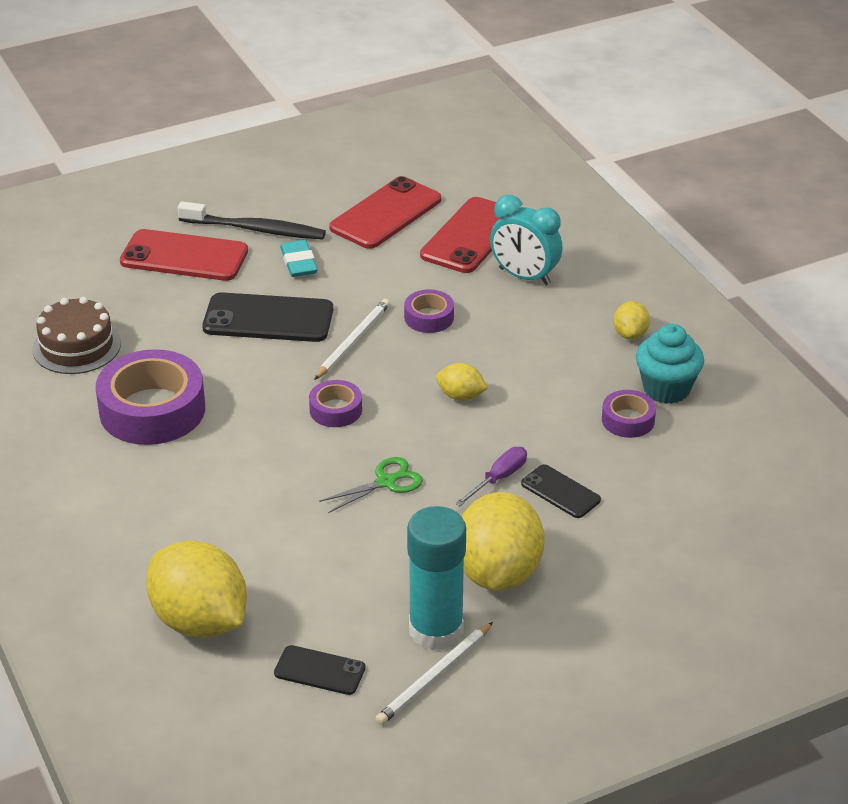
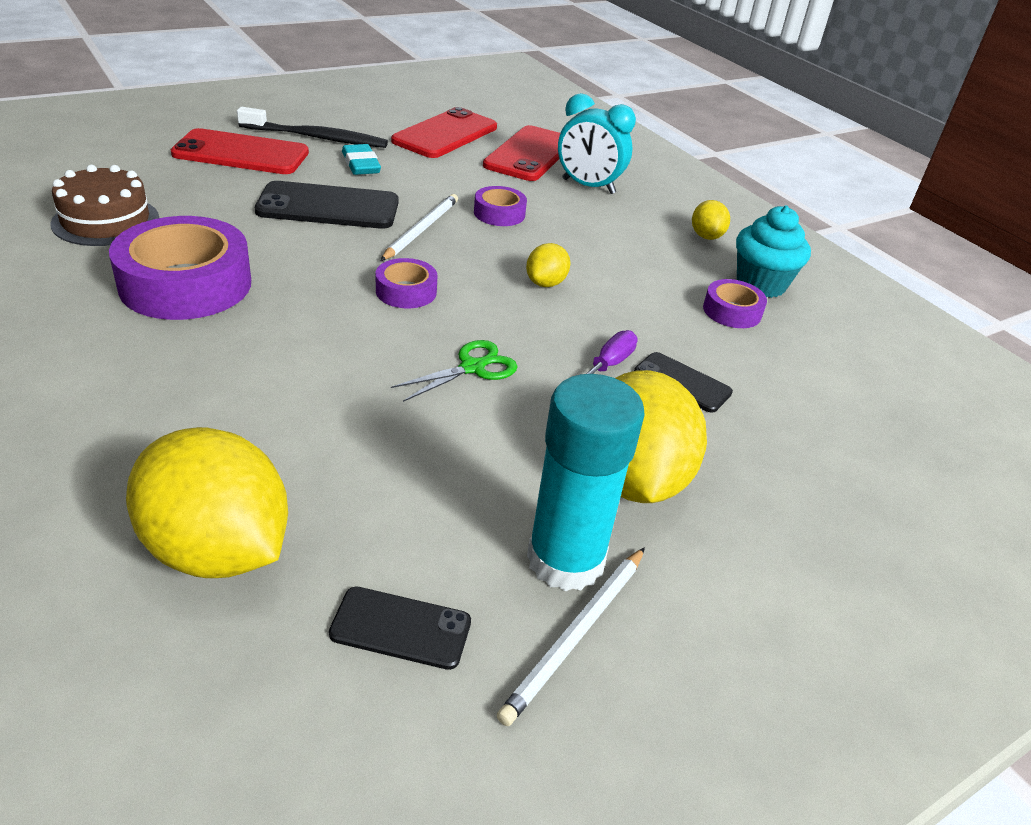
camera: 10 degrees left, 0 degrees up
(461, 396) = (546, 283): yellow lemon -> yellow lemon turned 75 degrees counterclockwise

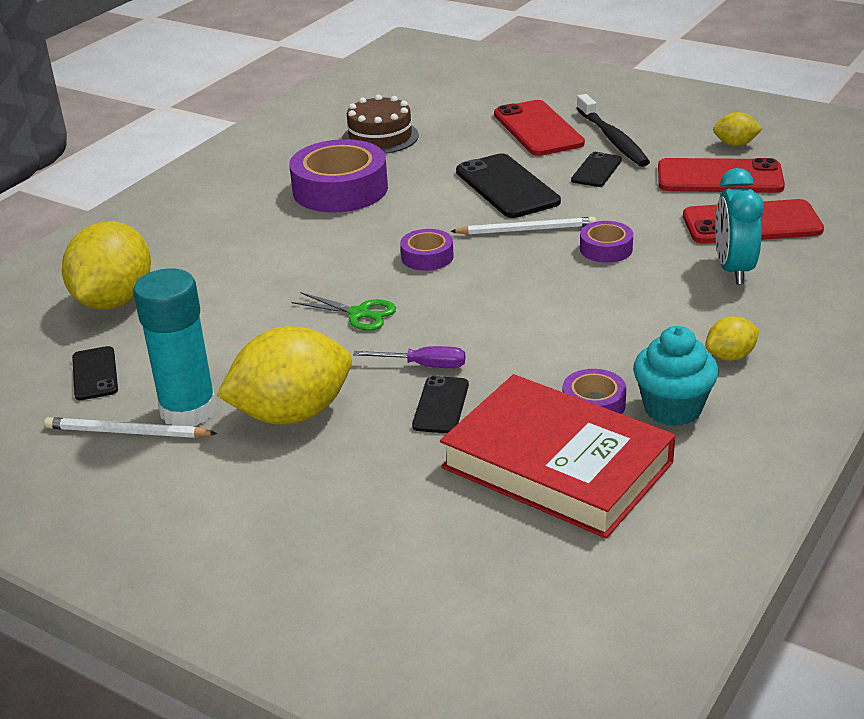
camera: 70 degrees right, 5 degrees down
(361, 164) = (596, 170): turquoise eraser -> black phone
(546, 283) = (516, 304): yellow lemon -> yellow lemon (735, 144)
(809, 361) = (557, 465): none -> red book

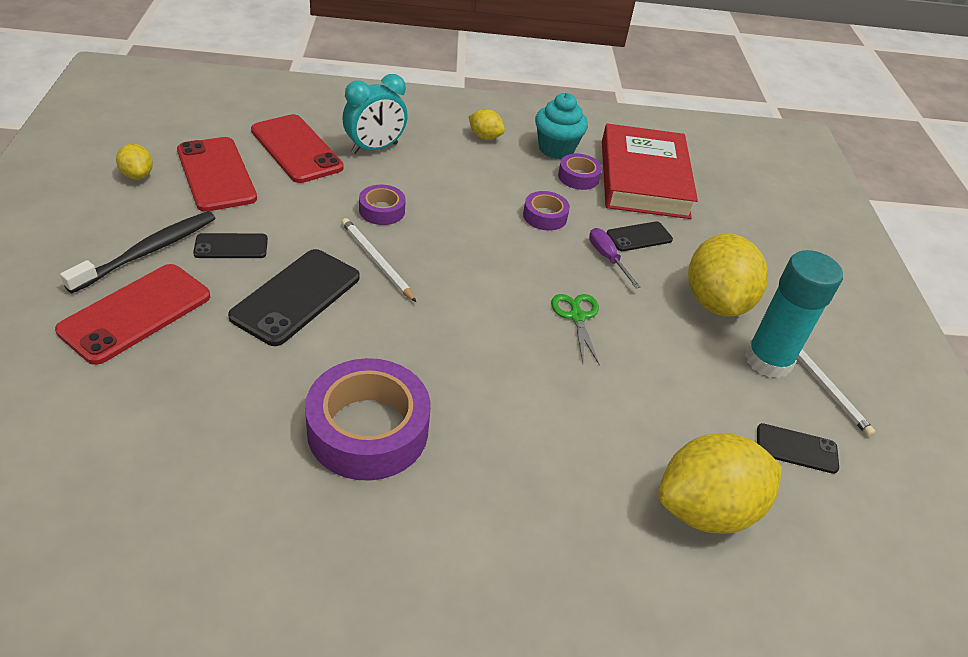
camera: 130 degrees left, 10 degrees up
(95, 374) = (796, 449): black phone -> black phone turned 60 degrees clockwise
(292, 414) = (715, 302): yellow lemon -> yellow lemon turned 60 degrees clockwise
(380, 137) = (205, 453): brown cake -> none
(427, 257) = (463, 307): purple tape -> purple tape (545, 216)

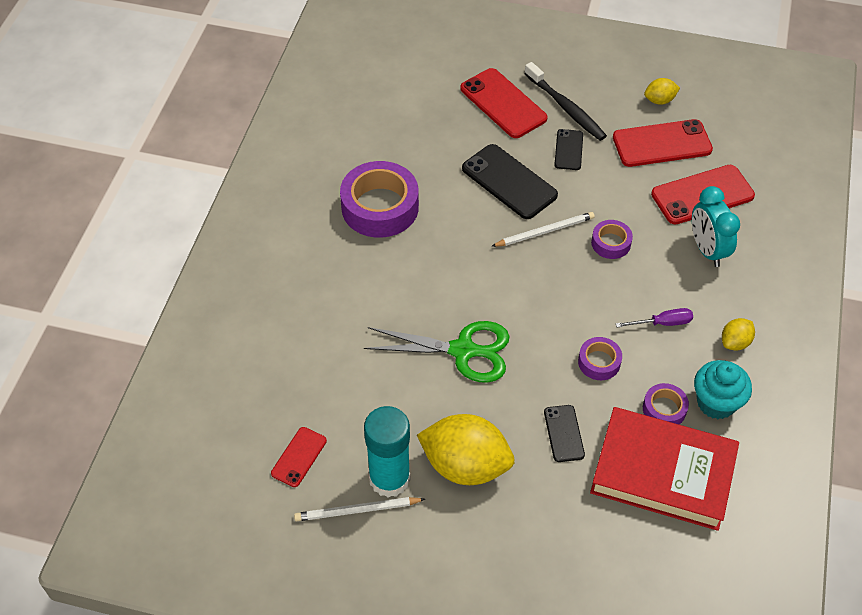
camera: 110 degrees right, 10 degrees up
(577, 316) = (464, 351): green scissors -> green scissors, size x1.78
(607, 258) = (534, 396): purple screwdriver -> purple screwdriver (662, 323)
(706, 509) = (268, 374): yellow lemon -> none
(796, 449) = (299, 457): black phone -> red phone

